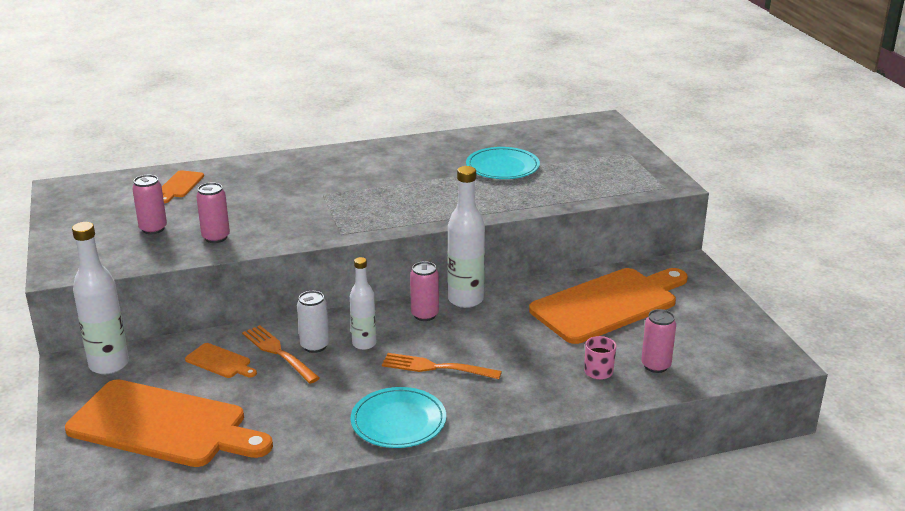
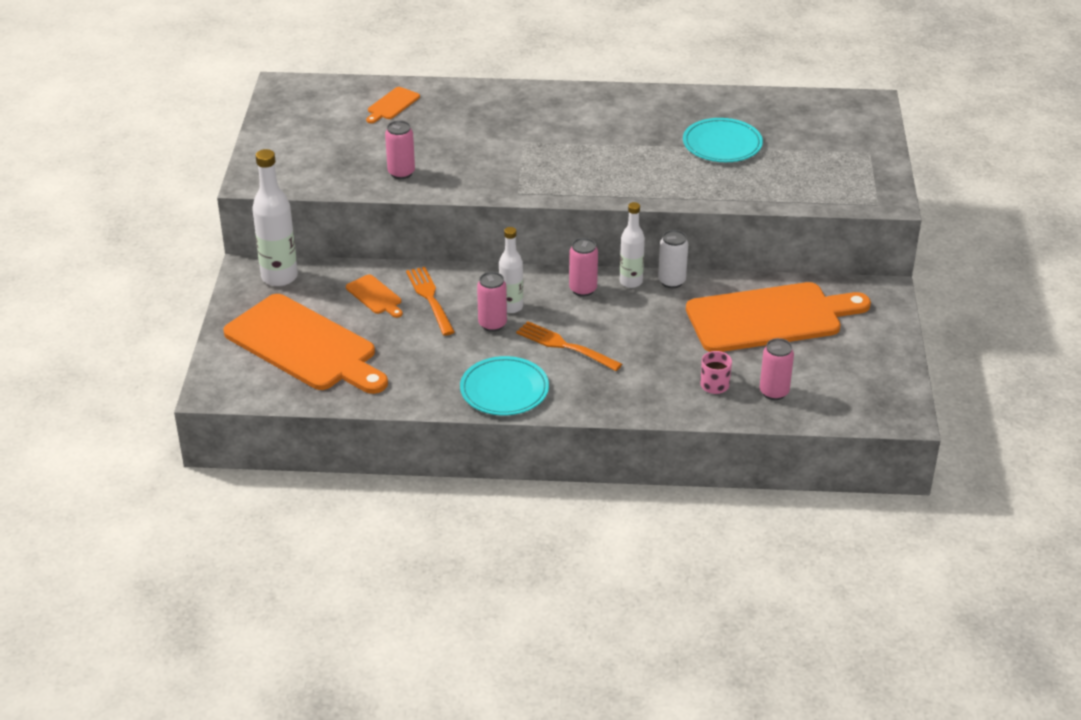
camera: 20 degrees right, 10 degrees up
(153, 229) = (349, 151): pink can -> pink can (492, 324)
(315, 346) = (465, 299): white can -> white can (671, 281)
(465, 300) = (631, 282): white bottle -> white bottle, size x0.63

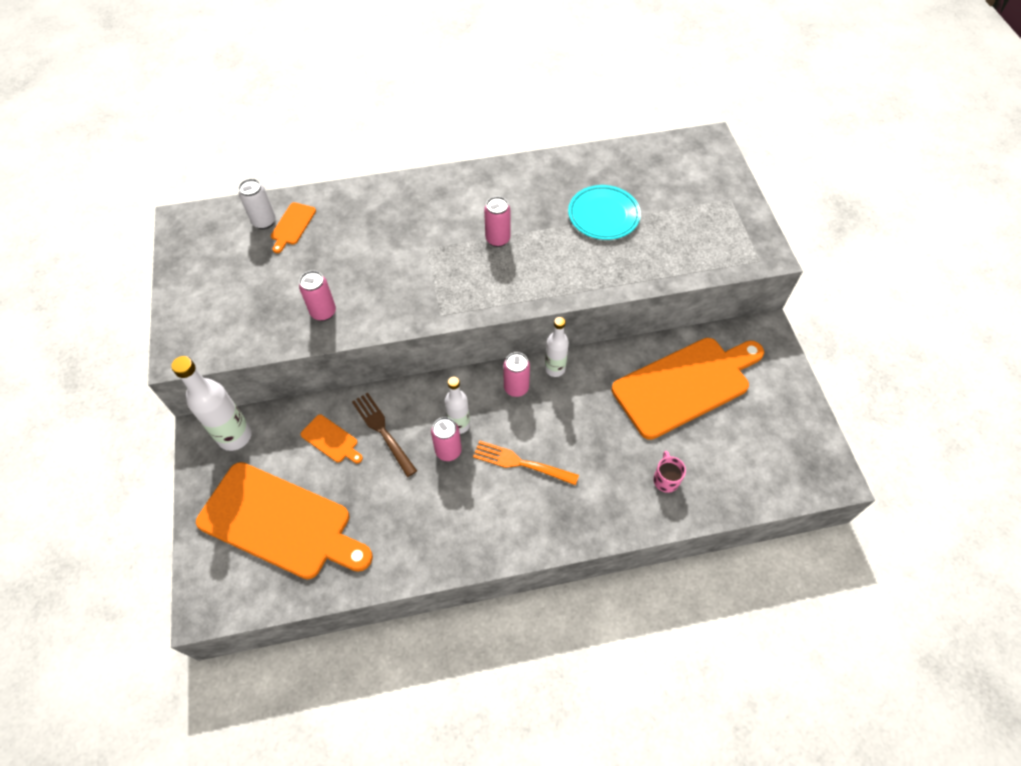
camera: 15 degrees left, 20 degrees up
(430, 299) = (383, 432): orange fork -> brown fork
(504, 390) = (482, 534): turquoise plate -> none
(671, 281) = (589, 360): white can -> white can (264, 222)
(774, 392) = (719, 476): pink can -> pink can (498, 239)

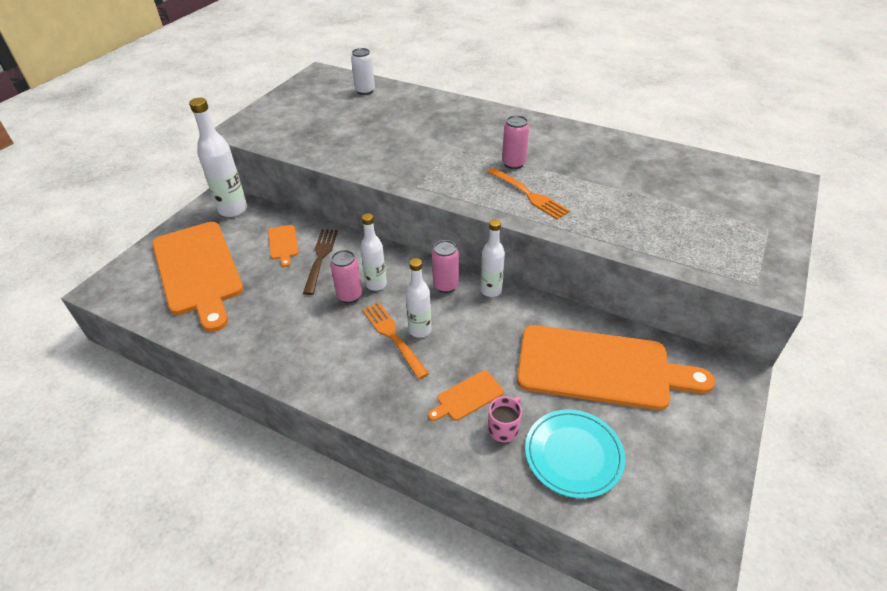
camera: 40 degrees right, 15 degrees down
(292, 225) = (379, 99): orange cutting board -> orange cutting board (467, 397)
(323, 312) = (341, 149): pink can -> none
(535, 443) = (420, 330): none -> white bottle
(540, 267) = (528, 194): none -> orange fork
(603, 215) = (623, 186): turquoise plate -> turquoise plate (573, 455)

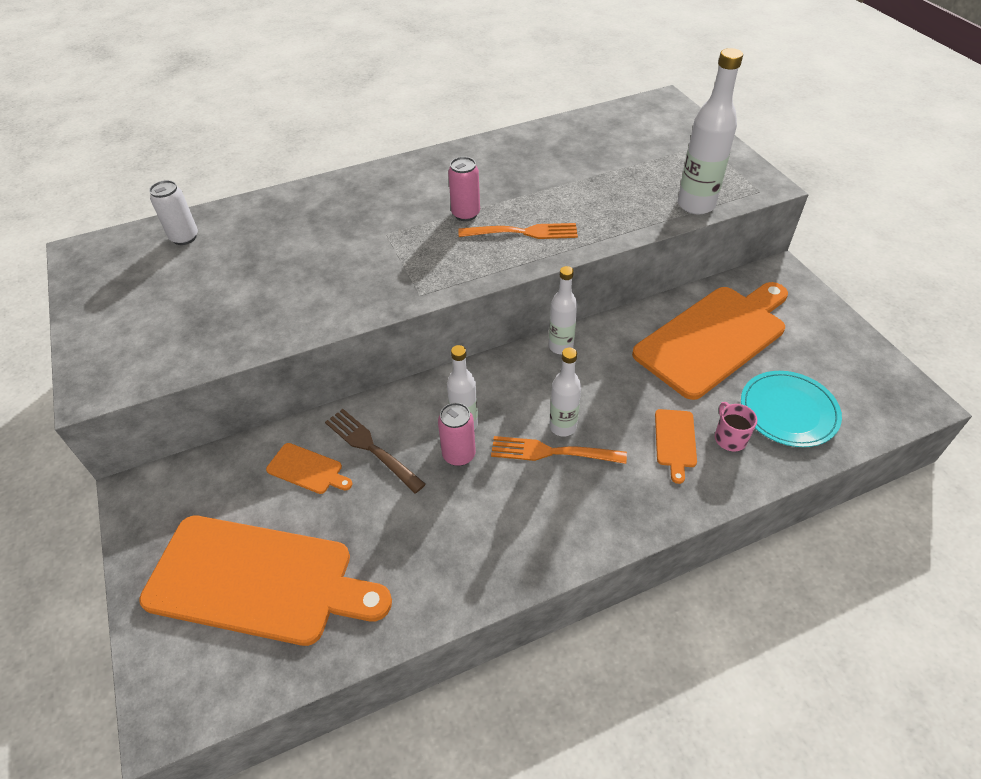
camera: 50 degrees left, 5 degrees up
(233, 209) = (179, 488): white bottle -> white bottle (696, 205)
(445, 286) = (522, 373): pink can -> none

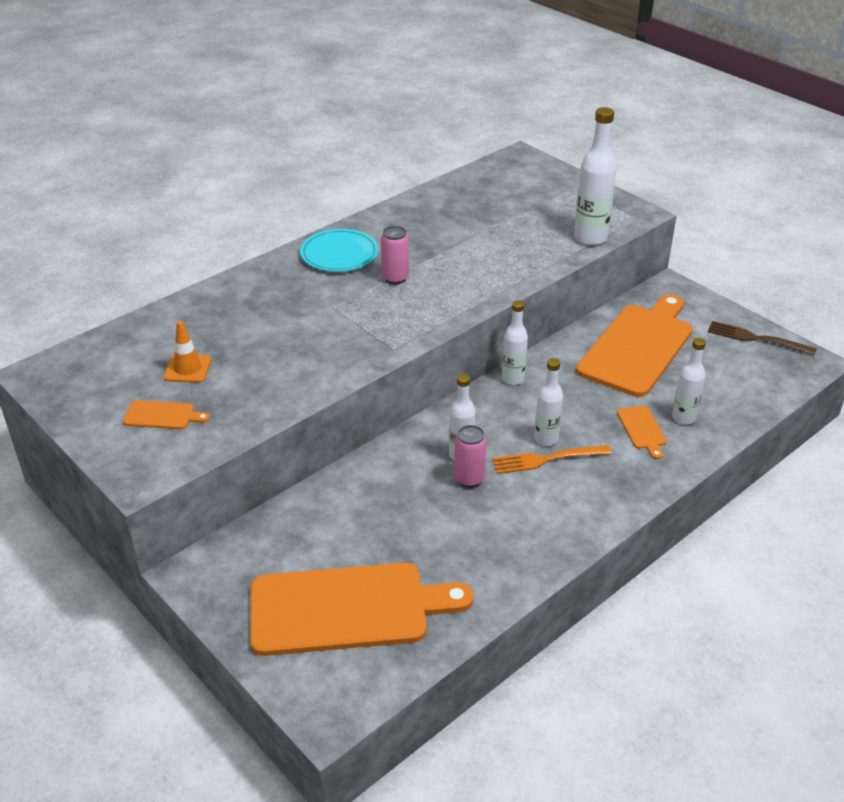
camera: 20 degrees left, 10 degrees down
(184, 237) = (135, 343): white can -> none
(212, 275) = (187, 369): none -> orange traffic cone
(307, 469) = (340, 520): orange cutting board -> orange cutting board (162, 415)
(372, 448) = (389, 491): brown fork -> brown fork (757, 339)
(522, 232) = (454, 284): orange fork -> none
(729, 438) = (683, 418): pink mug -> white bottle
(788, 411) = (720, 389): turquoise plate -> turquoise plate (339, 254)

